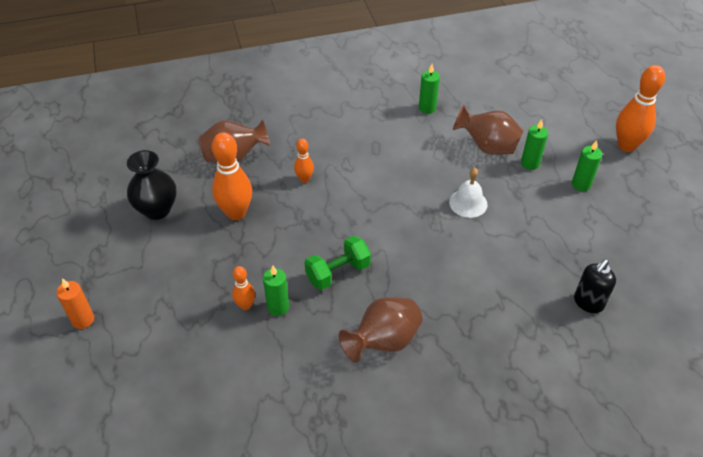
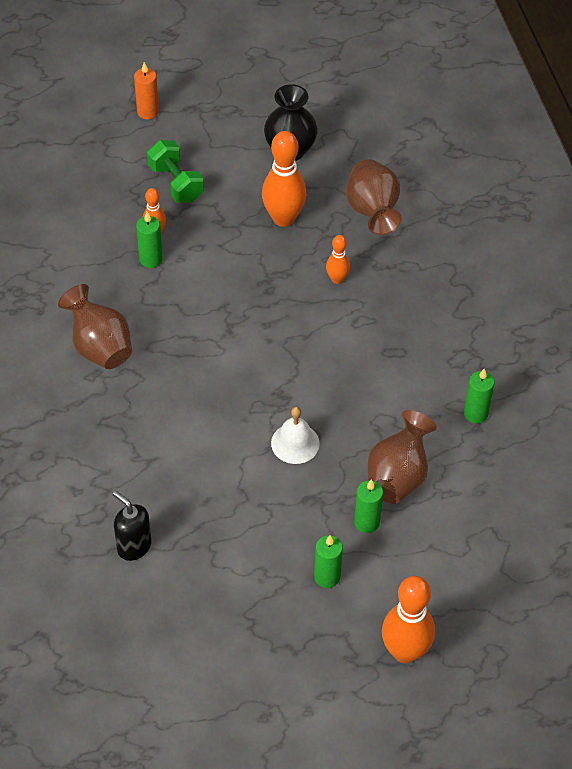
camera: 90 degrees right, 5 degrees up
(338, 272) = (193, 310): green dumbbell -> green dumbbell (176, 183)

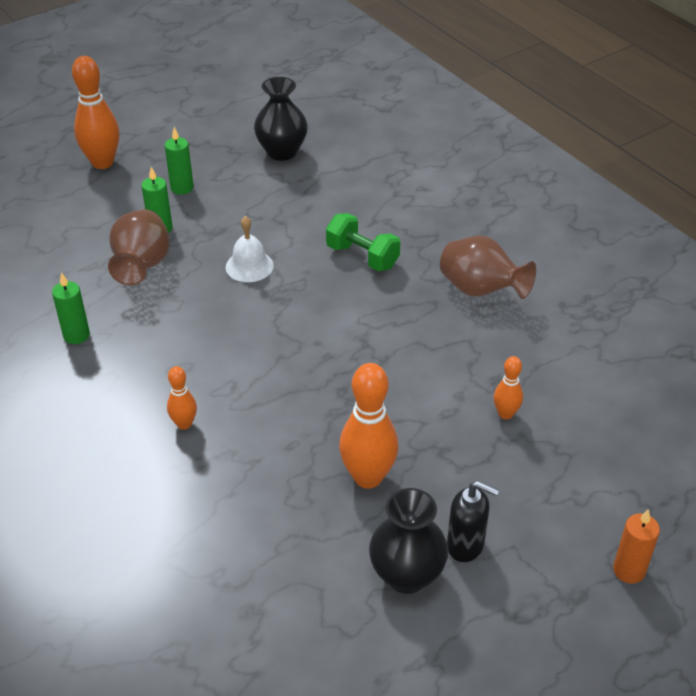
camera: 160 degrees right, 10 degrees down
(134, 546) = (350, 168): black soap dispenser -> black soap dispenser (465, 545)
(151, 259) = (490, 384): green candle -> none
(176, 183) = (523, 480): green dumbbell -> green dumbbell (362, 257)
(196, 599) = (282, 152): none -> black vase
(337, 279) = (271, 424): orange bowling pin -> orange bowling pin (184, 424)
(372, 211) = (260, 521): brown vase -> none

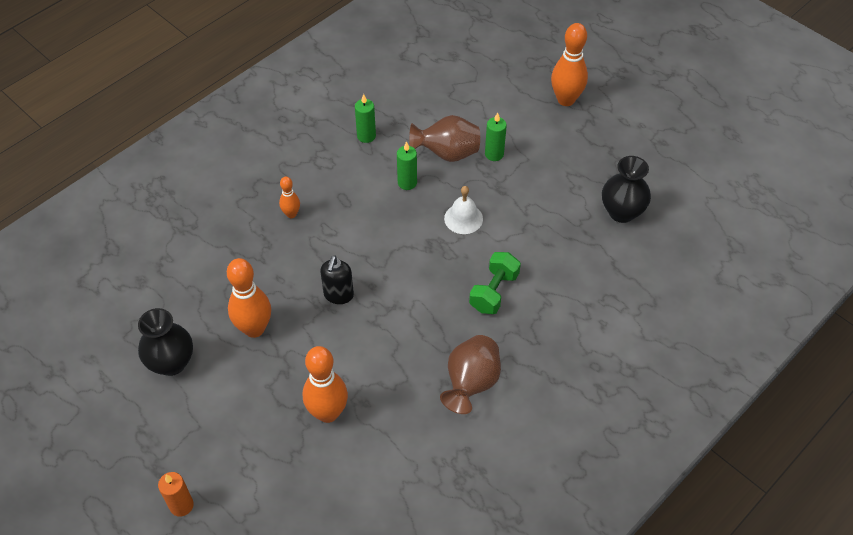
camera: 80 degrees right, 10 degrees up
(182, 188) = (549, 156): green candle -> green candle (407, 183)
(465, 545) = (198, 396): black soap dispenser -> black soap dispenser (338, 295)
(505, 414) = (328, 413): orange bowling pin -> orange bowling pin, size x1.89

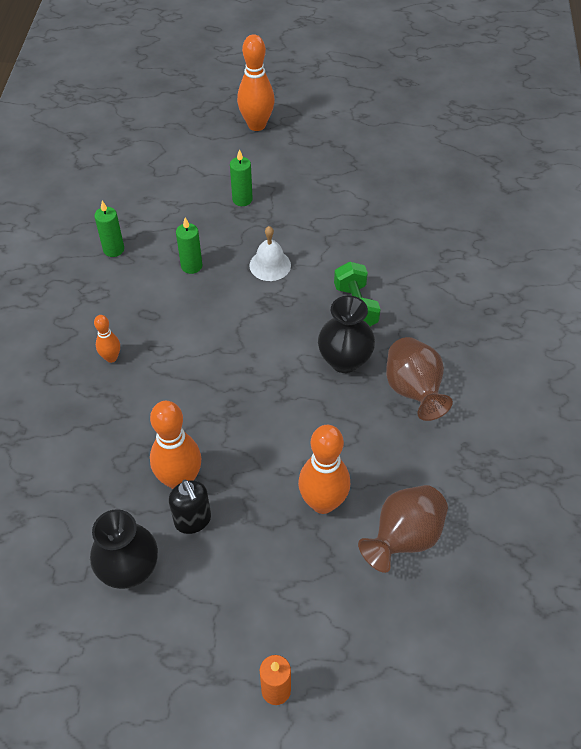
camera: 40 degrees left, 0 degrees up
(338, 295) = (228, 397): black soap dispenser -> black soap dispenser (193, 520)
(447, 154) = (202, 222): brown vase -> brown vase (403, 538)
(621, 212) = (388, 184): black vase -> black vase (344, 360)

